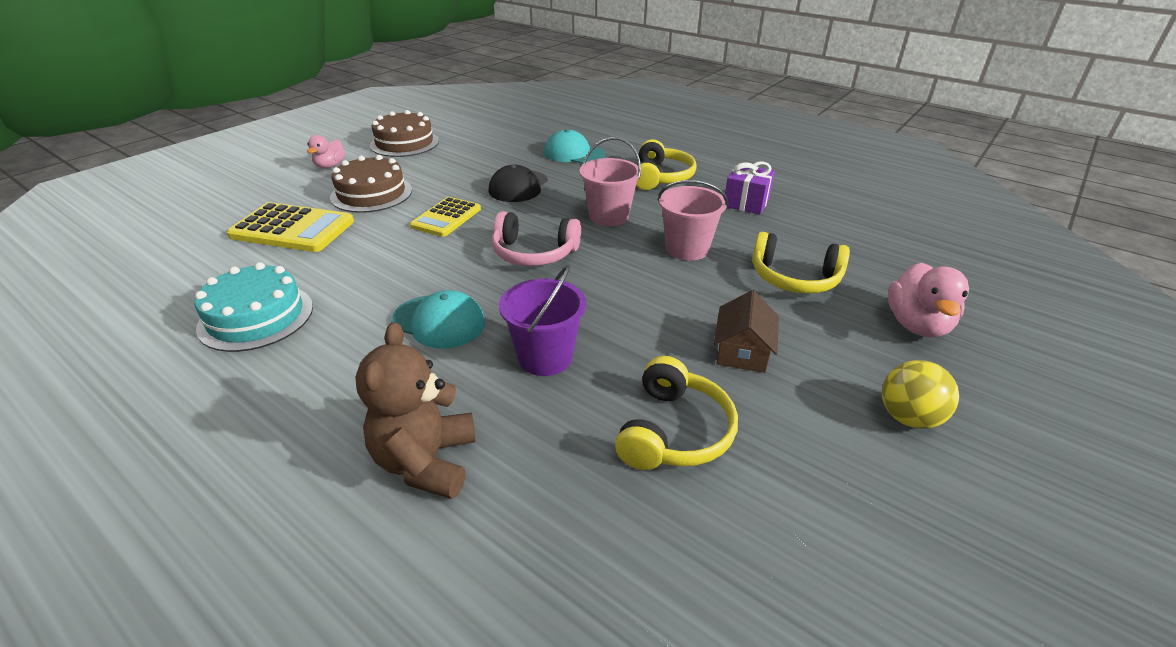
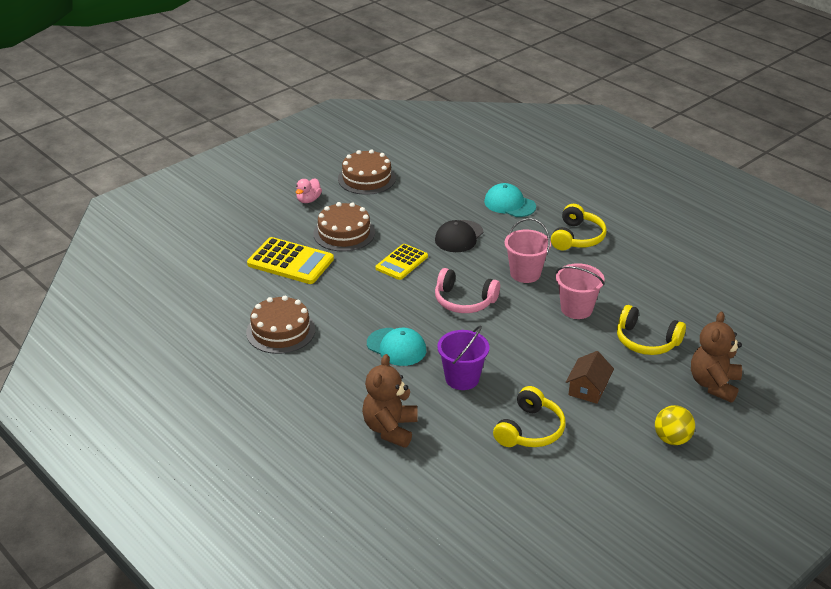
camera: 10 degrees right, 0 degrees up
(256, 317) = (280, 331): turquoise cake -> brown cake
(746, 203) = (638, 271): purple gift -> none
(917, 325) = (714, 384): pink duck -> brown teddy bear

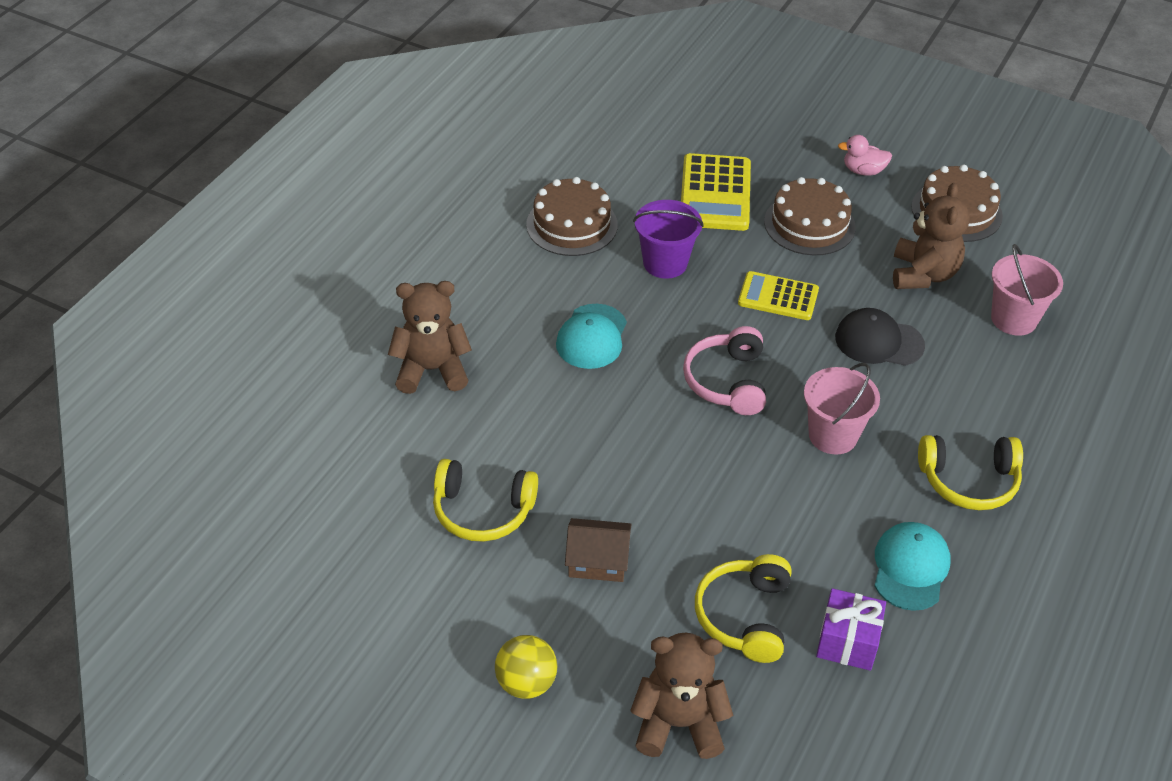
camera: 70 degrees right, 10 degrees up
(412, 205) = (923, 274): none -> brown teddy bear
(462, 378) = (558, 417): purple bucket -> purple bucket (665, 263)
(509, 204) = (1004, 380): turquoise cap -> turquoise cap (910, 568)
(576, 309) = (779, 513): pink bucket -> pink bucket (1013, 319)
(673, 309) = (847, 641): none -> purple gift

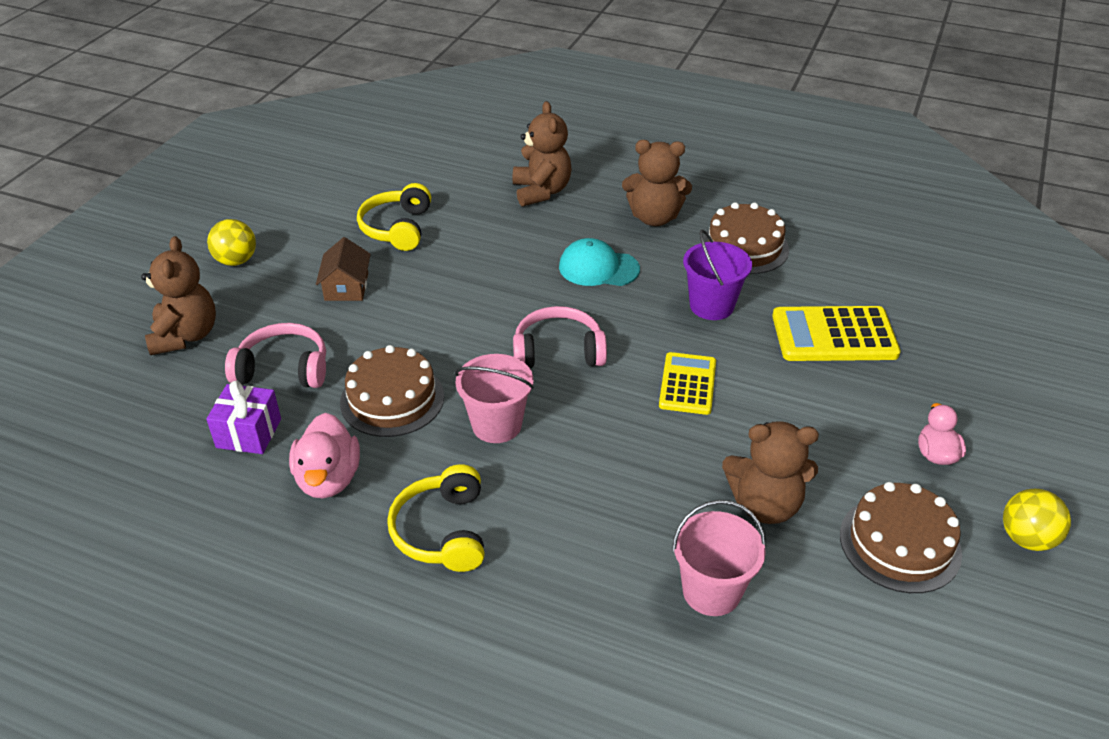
camera: 85 degrees right, 5 degrees down
(506, 282) = (654, 218): none -> brown teddy bear
(744, 616) = (283, 369): yellow headphones -> pink headphones
(809, 224) = (815, 407): brown cake -> brown cake (392, 399)
(878, 341) = (640, 462): black cap -> none
(910, 568) = (328, 479): turquoise cap -> pink duck
(946, 149) = (1027, 538): none -> yellow ball

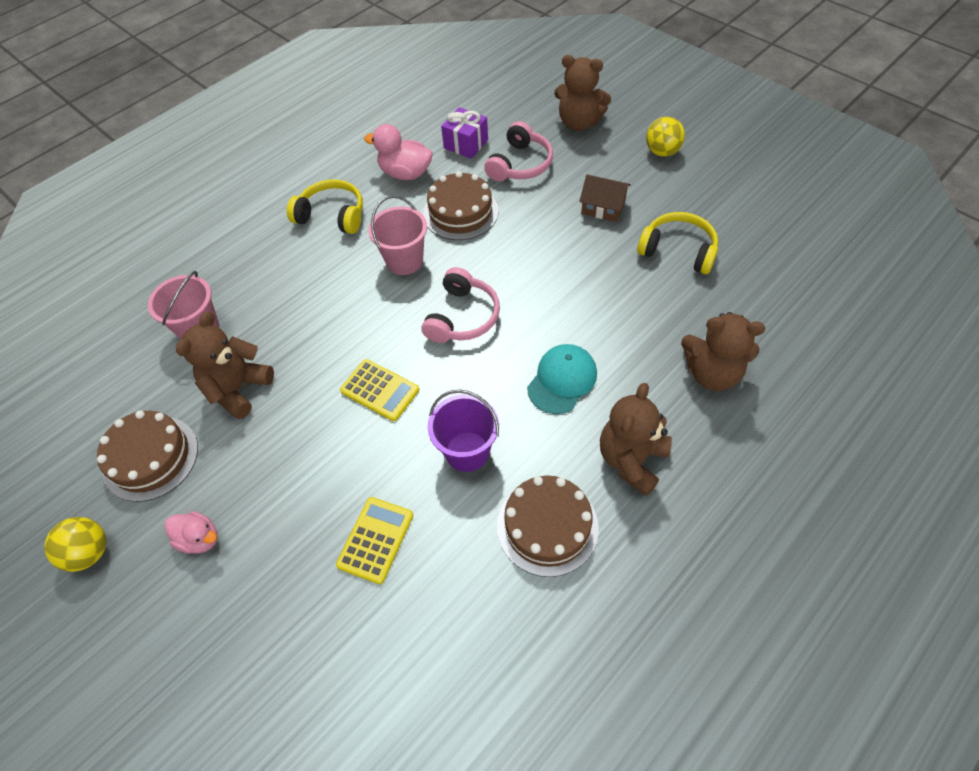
camera: 115 degrees right, 15 degrees up
(834, 335) = (375, 540): yellow calculator -> yellow calculator, size x0.66

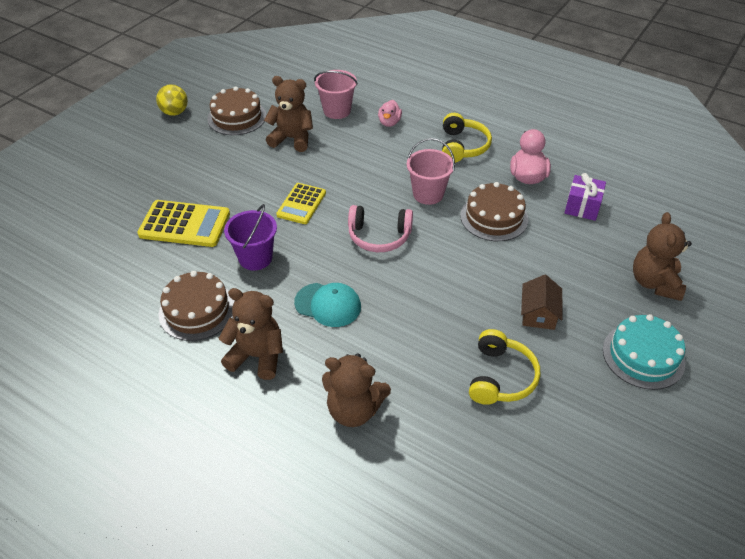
camera: 75 degrees right, 10 degrees down
(200, 539) = (184, 150): pink duck -> pink duck (389, 122)
(375, 540) = (185, 224): yellow calculator -> yellow calculator, size x1.52
(520, 164) = (572, 247): pink headphones -> none
(662, 152) = (643, 356): yellow ball -> turquoise cake
(712, 373) = (354, 410): brown teddy bear -> brown teddy bear turned 75 degrees counterclockwise

